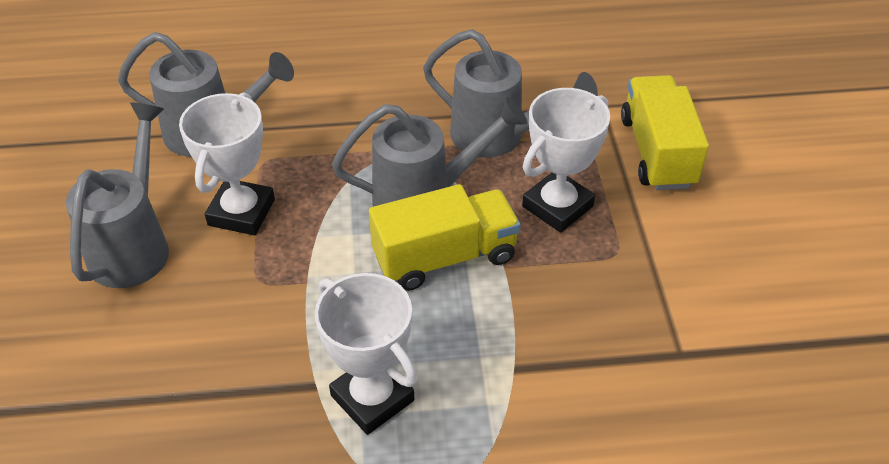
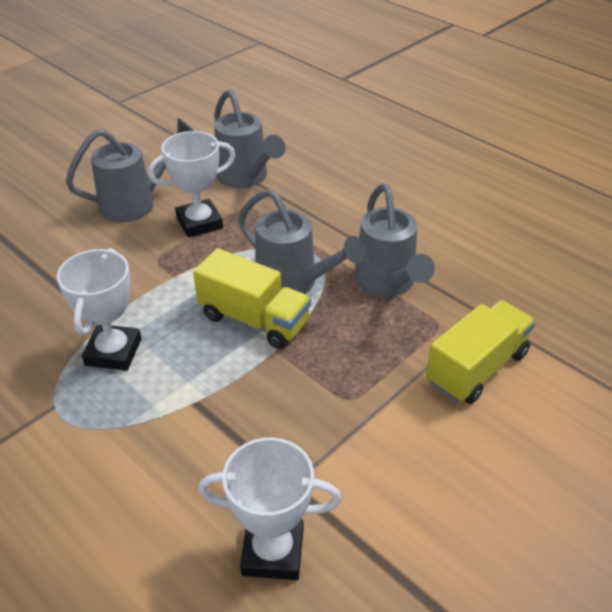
camera: 50 degrees right, 5 degrees down
(557, 206) = (358, 346): white trophy -> white trophy (273, 552)

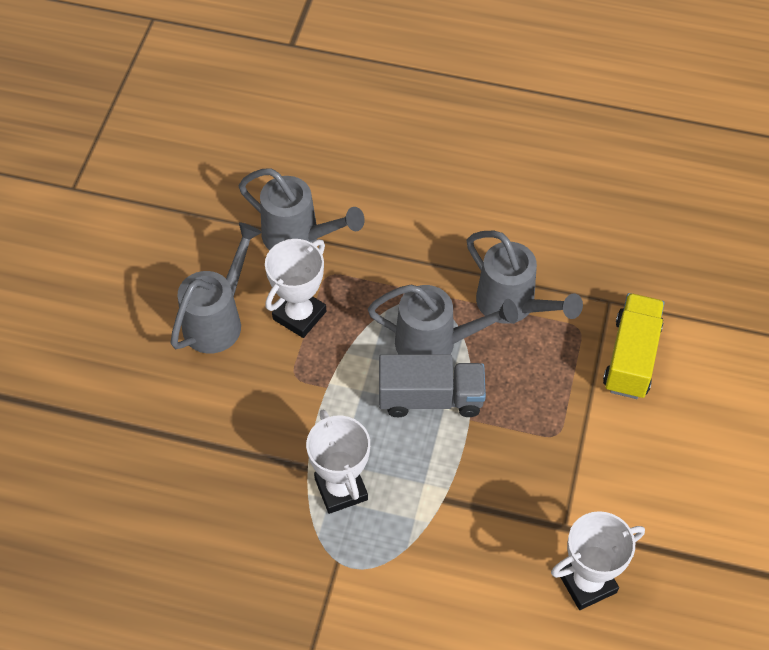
camera: 30 degrees left, 15 degrees up
(254, 319) = (430, 398): yellow truck -> grey truck

